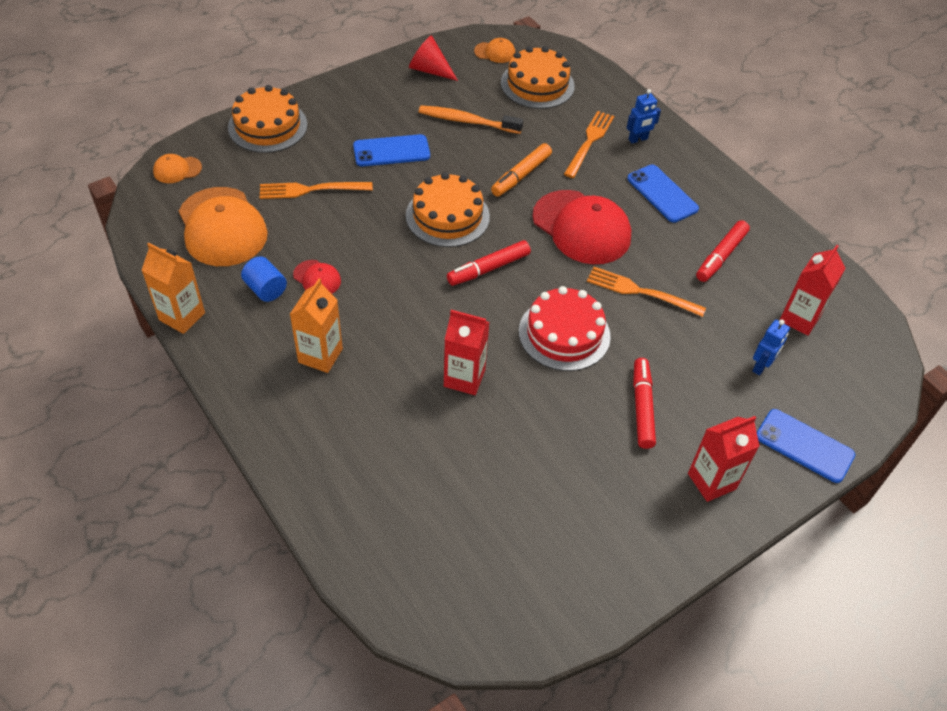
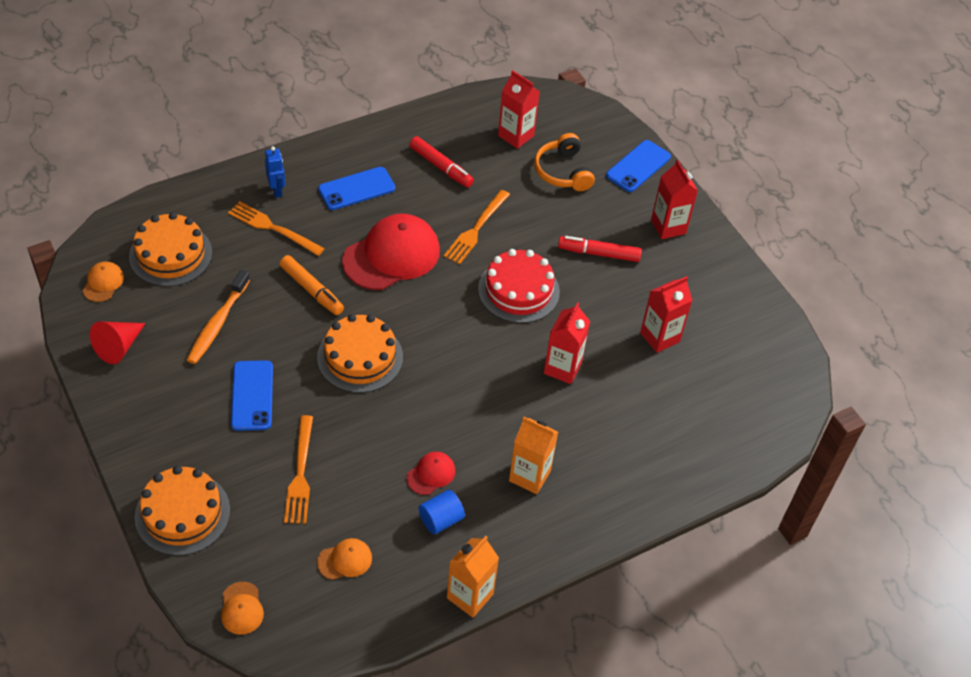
camera: 85 degrees left, 0 degrees up
(222, 227) = (345, 560): orange cap -> orange cap, size x0.46
(488, 268) = (435, 333): red marker -> none
(529, 473) = (659, 337): none -> red carton
(761, 366) = (563, 171): blue robot -> orange headphones

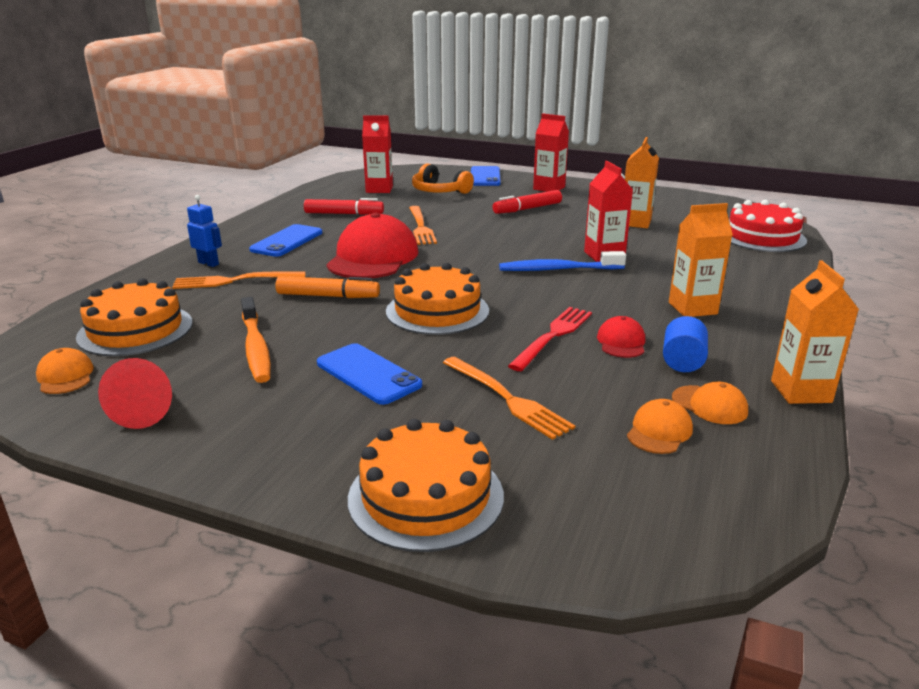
camera: 35 degrees left, 25 degrees down
(241, 608) = (633, 535): orange cap -> orange cap (709, 405)
(398, 436) = (553, 335): none -> red fork
(502, 363) = (558, 269): none -> blue toothbrush
(518, 290) = (504, 238): red cake -> red cake (762, 237)
(659, 337) = (635, 222): red carton -> orange carton

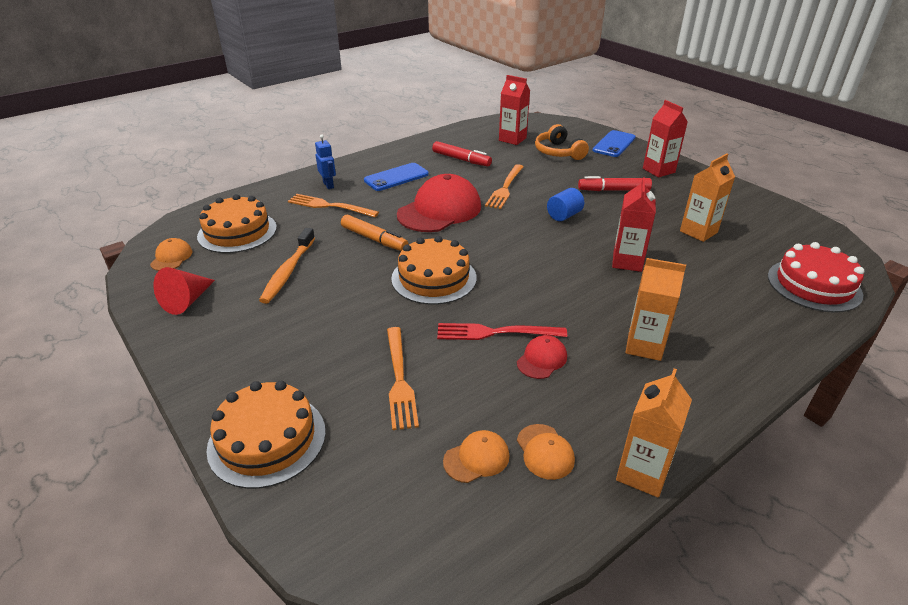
camera: 30 degrees right, 10 degrees up
(368, 374) = (332, 320): blue phone -> none
(553, 335) = (494, 333): red fork -> red fork turned 150 degrees counterclockwise
(558, 269) = (570, 265): blue toothbrush -> none
(682, 362) = (571, 399): blue cylinder -> blue cylinder (564, 215)

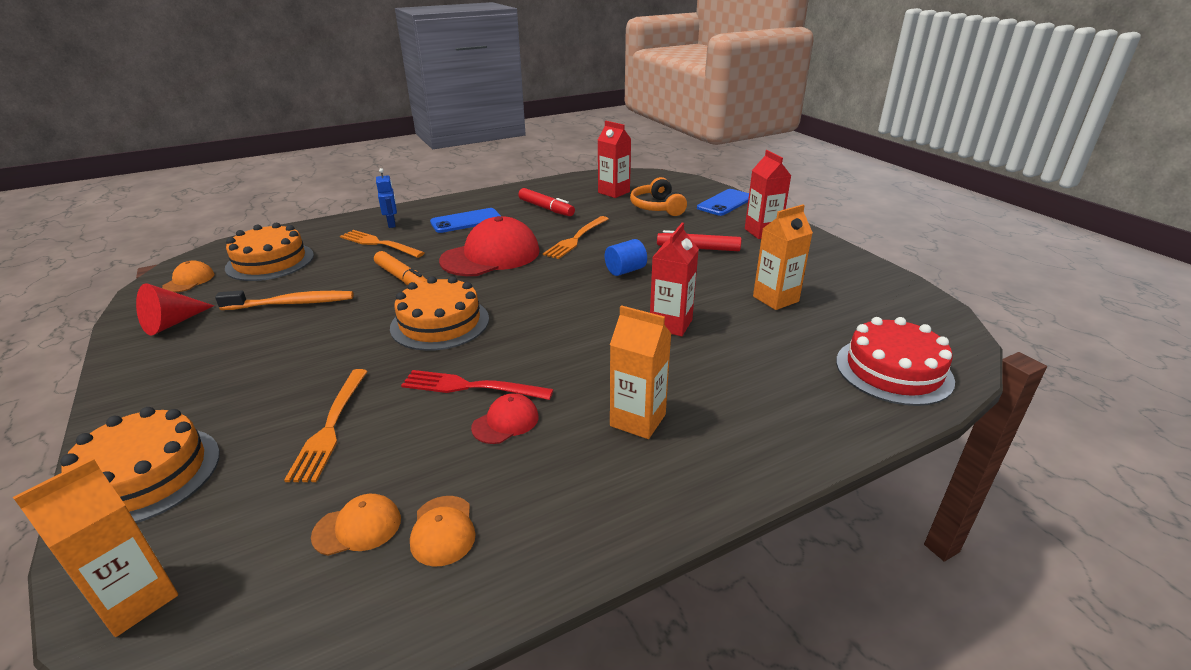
camera: 10 degrees right, 5 degrees down
(288, 271) = (292, 303): orange toothbrush -> orange toothbrush turned 120 degrees counterclockwise
(642, 473) = (547, 574): orange carton -> orange carton (136, 600)

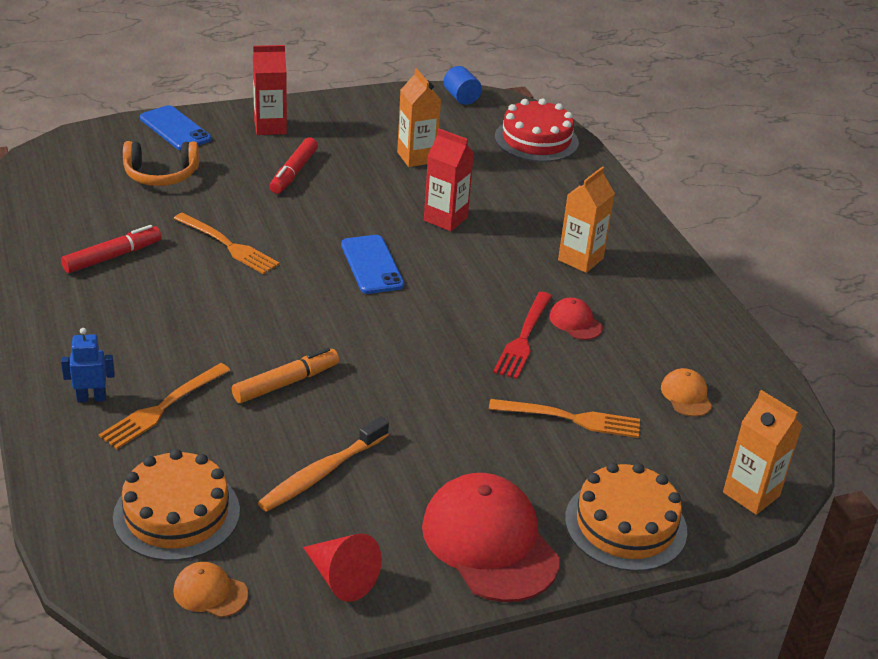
camera: 85 degrees left, 5 degrees up
(292, 303) = (321, 473): orange toothbrush -> orange toothbrush turned 135 degrees counterclockwise
(440, 323) = (404, 354): orange cake -> none
(443, 530) = (689, 356): orange cap -> none
(466, 221) = (120, 327): blue phone -> blue phone (371, 265)
(491, 256) = (248, 312): red cap -> red cap (489, 542)
(614, 192) = (86, 196): red carton -> none
(625, 270) = (327, 225): blue cylinder -> blue cylinder (461, 98)

